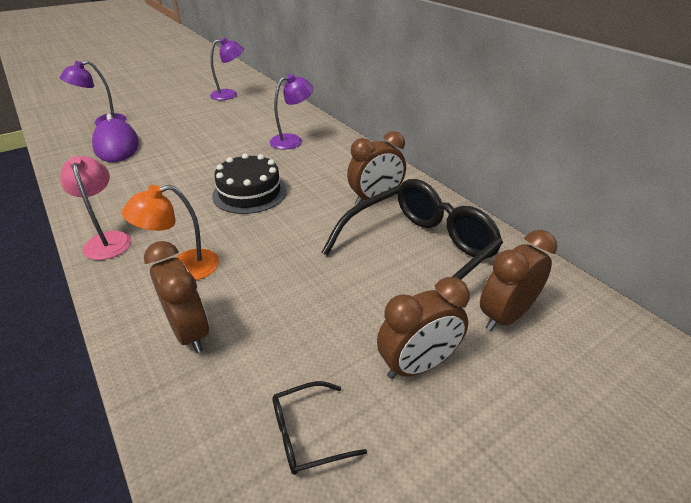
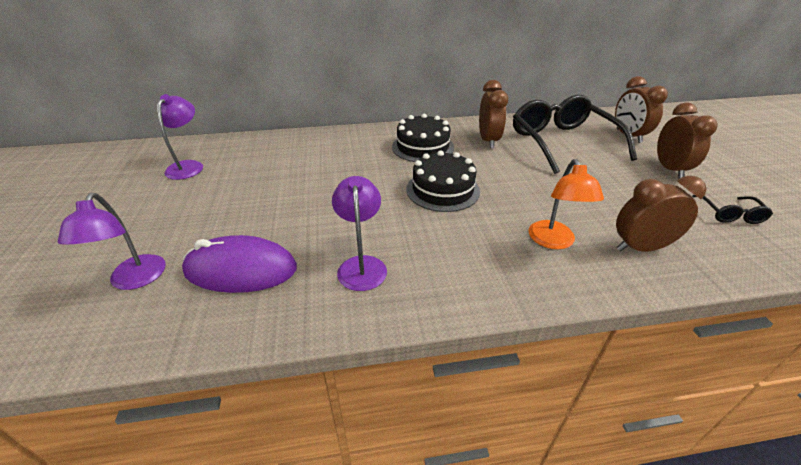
camera: 65 degrees left, 0 degrees up
(107, 240) = (487, 288): pink lamp -> none
(292, 140) = (356, 152): purple lamp -> purple lamp (361, 265)
(327, 167) = (422, 147): none -> black cake

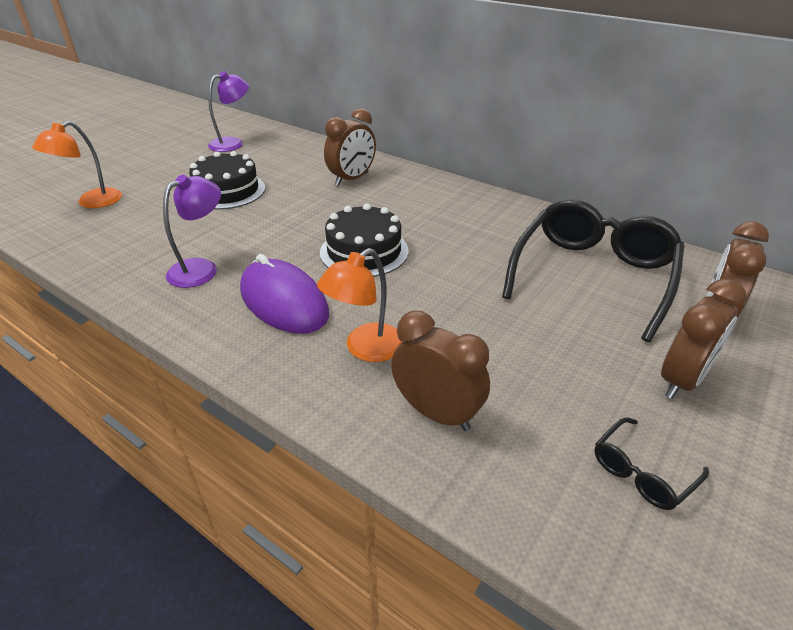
camera: 45 degrees right, 0 degrees up
(134, 280) = (92, 202): purple lamp -> orange lamp
(241, 270) = (140, 228): purple mouse -> purple mouse (284, 302)
(422, 147) = (425, 207): black cake -> black cake (227, 191)
(488, 140) = (505, 232): brown clock -> brown clock (352, 179)

